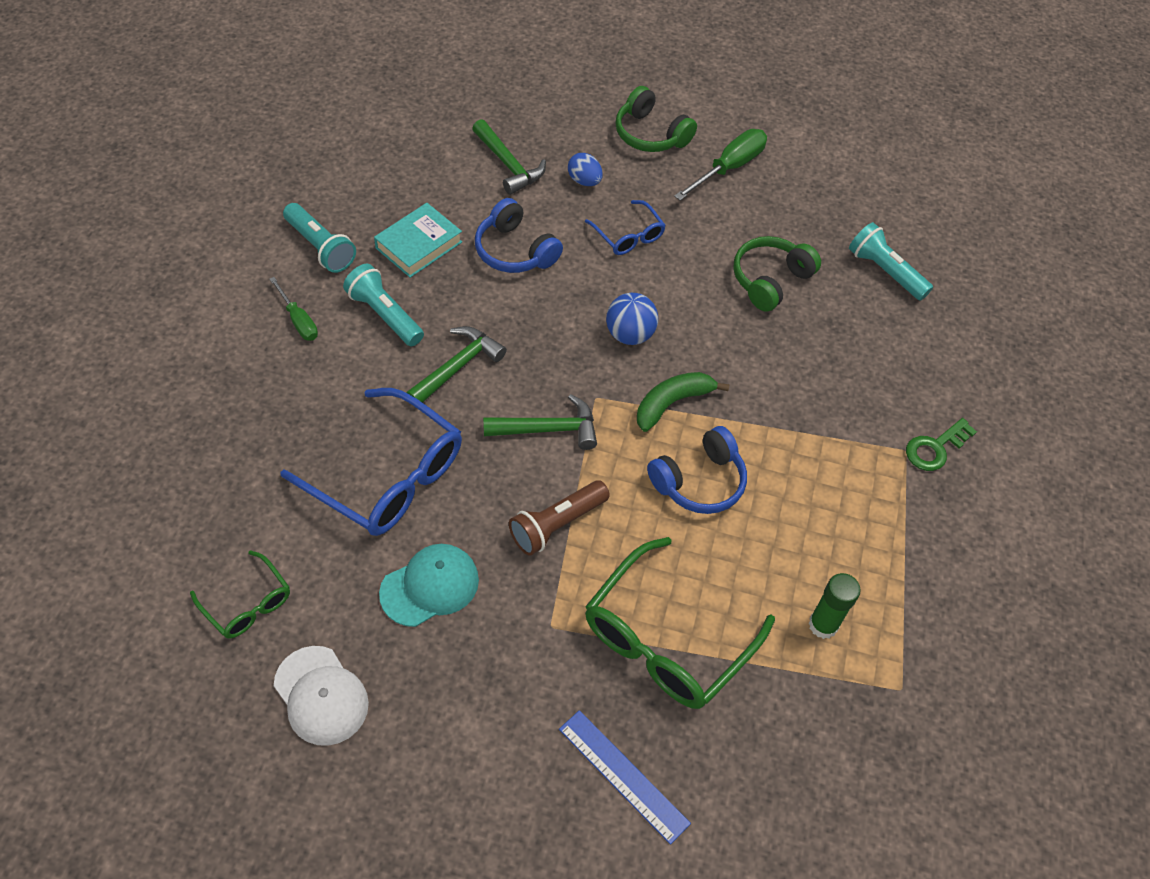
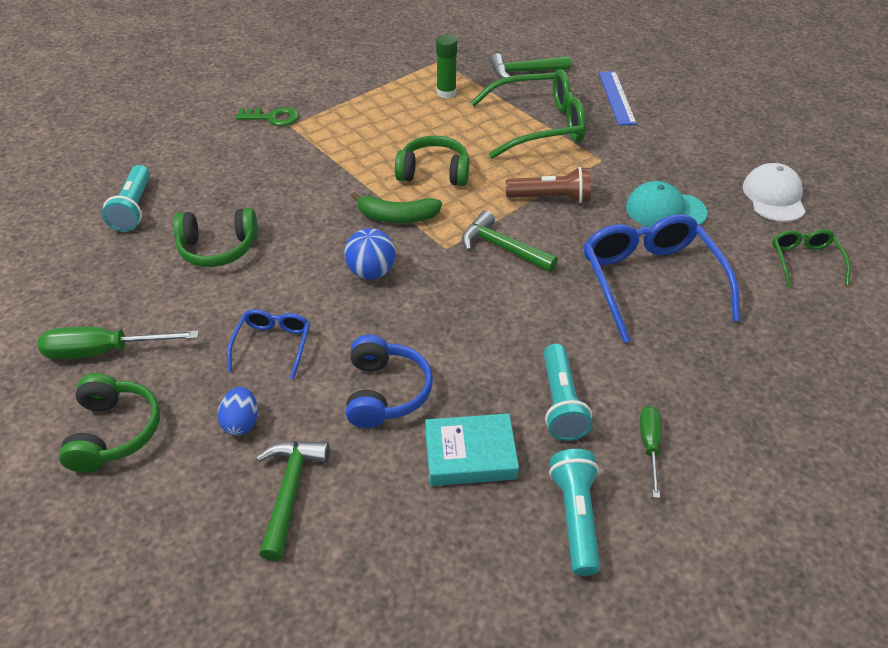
camera: 135 degrees left, 10 degrees down
(458, 366) = (531, 324): green hammer -> green hammer (524, 72)
(699, 481) = (434, 173): blue headphones -> green headphones

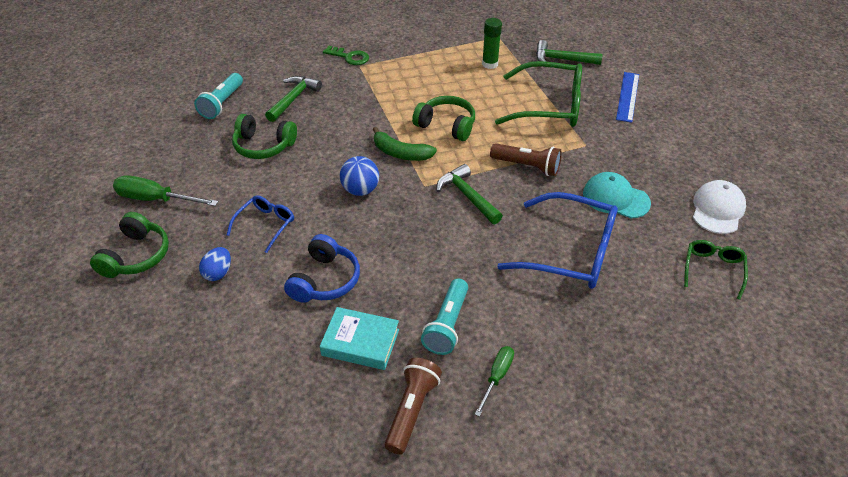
camera: 20 degrees right, 0 degrees up
(290, 491) = (226, 329): green hammer -> green hammer (293, 99)
(575, 517) = (411, 410): turquoise flashlight -> brown flashlight
(650, 281) = (570, 252): blue glasses -> blue glasses turned 105 degrees clockwise

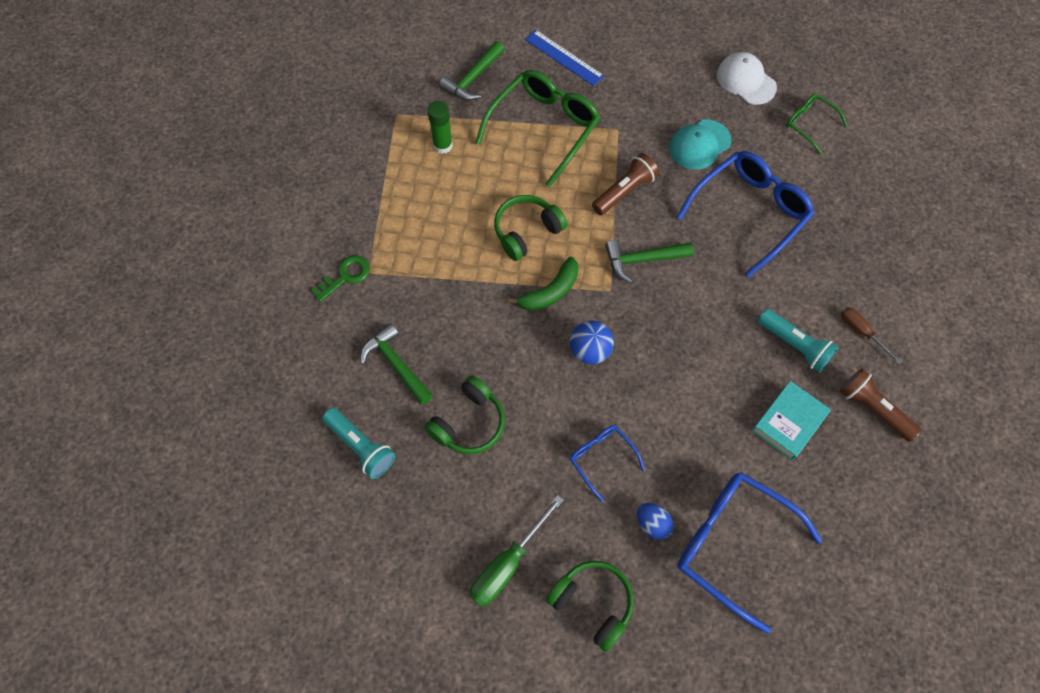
camera: 65 degrees left, 20 degrees up
(218, 333) = (733, 544): none -> blue glasses
(324, 280) = (702, 427): blue headphones -> none
(497, 377) = (861, 332): green screwdriver -> brown screwdriver

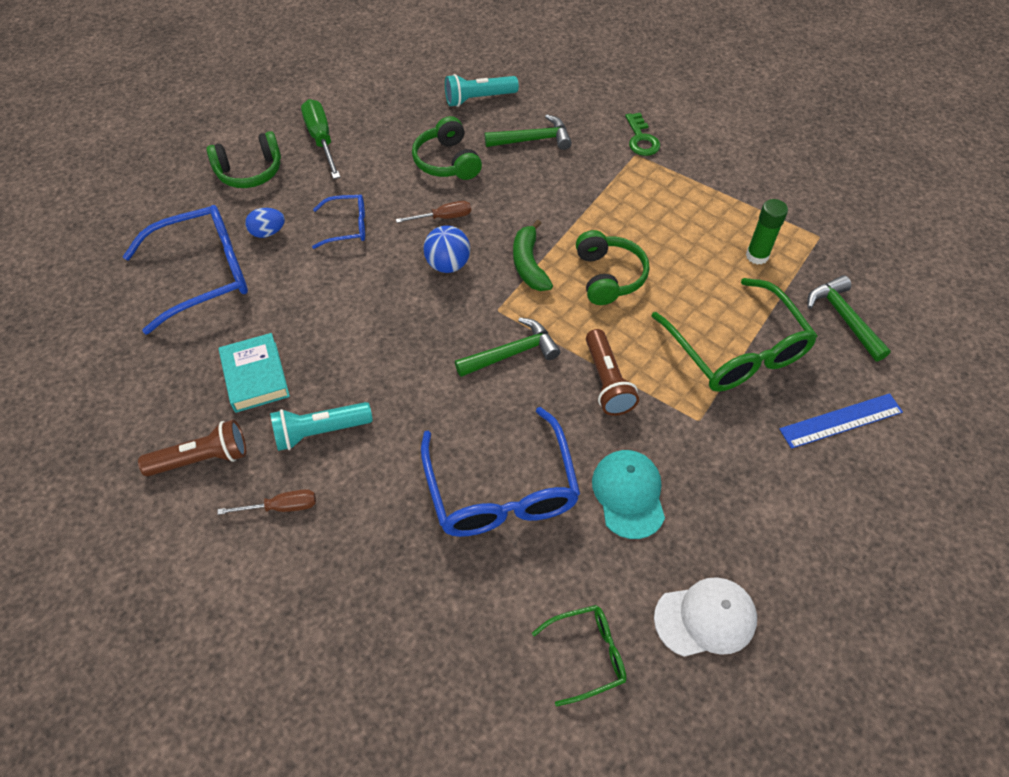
camera: 120 degrees right, 10 degrees down
(540, 385) = (443, 217): none -> brown screwdriver
(642, 260) = (512, 353): green hammer -> green hammer turned 45 degrees clockwise

